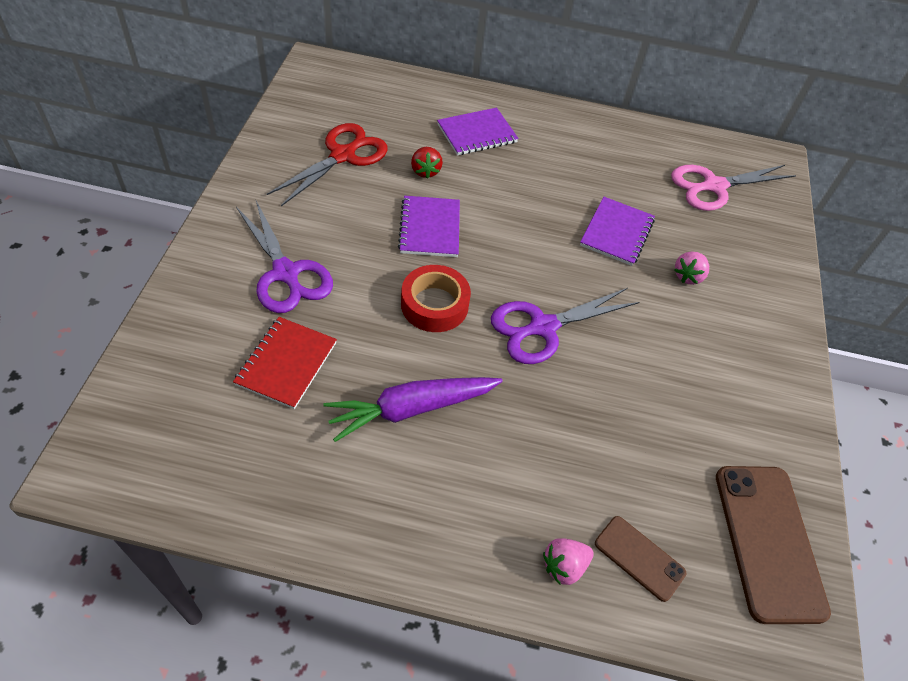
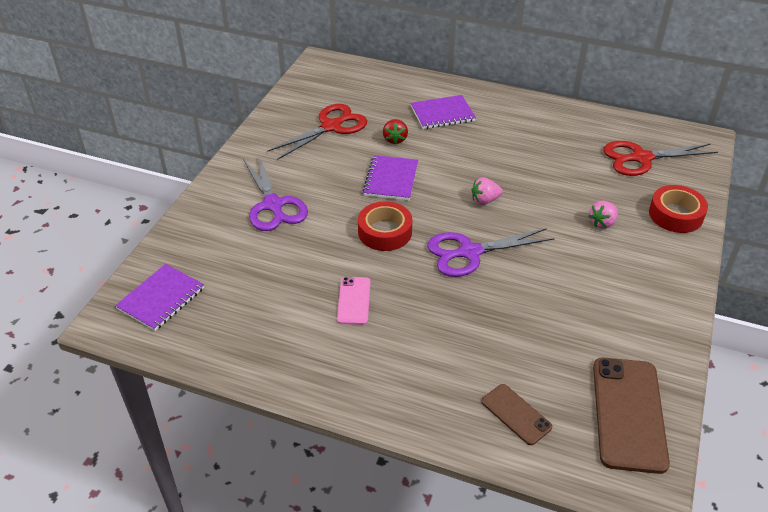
camera: 15 degrees right, 10 degrees down
(286, 363) = (264, 265): red notebook -> none
(412, 409) = (354, 301): purple carrot -> pink phone
(564, 566) = (453, 413): pink strawberry -> pink strawberry (485, 200)
(616, 233) = (546, 189): purple notebook -> purple notebook (161, 299)
(713, 186) = (641, 158): pink scissors -> red scissors
(766, 260) = (675, 215): none -> red tape

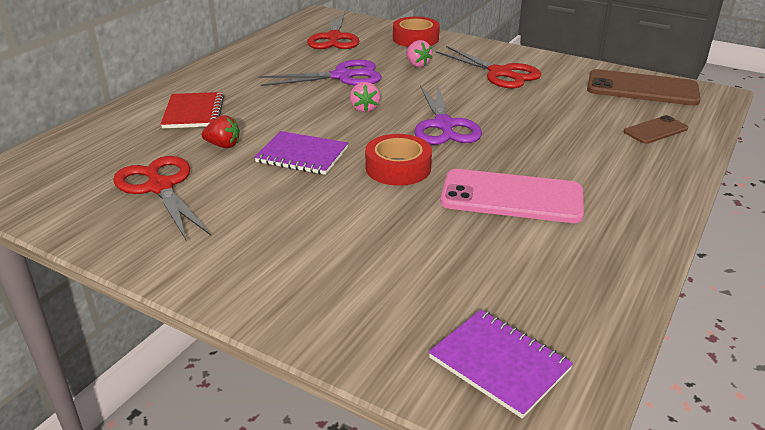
camera: 80 degrees left, 10 degrees down
(273, 205) = (314, 245): purple scissors -> purple scissors (342, 76)
(354, 301) = (511, 197): pink phone -> pink phone, size x1.86
(442, 114) = (194, 112): purple notebook -> red notebook
(612, 287) = (500, 73): none -> red scissors

